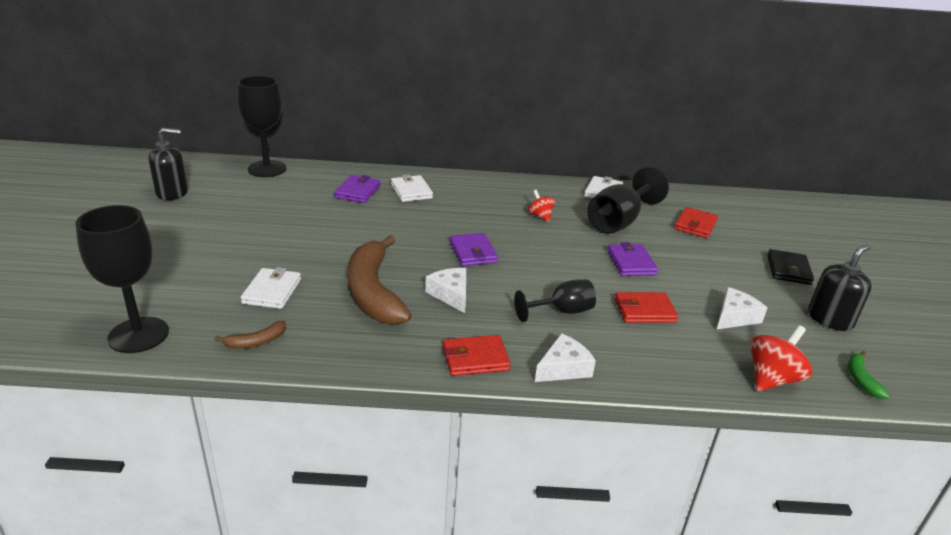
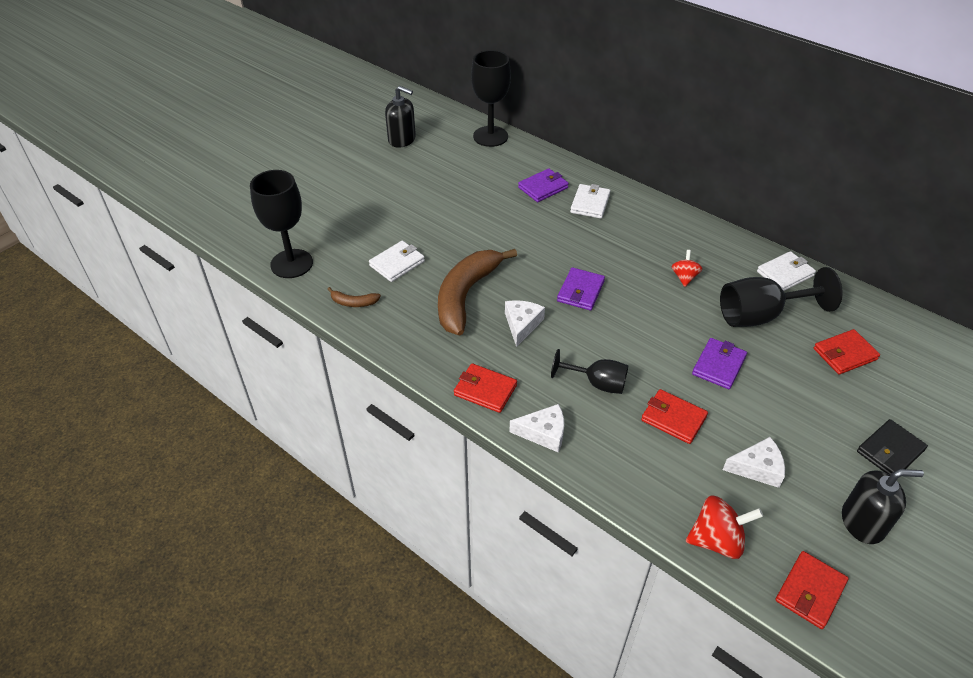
camera: 40 degrees right, 15 degrees up
(861, 379) = (810, 591): green banana -> red wallet

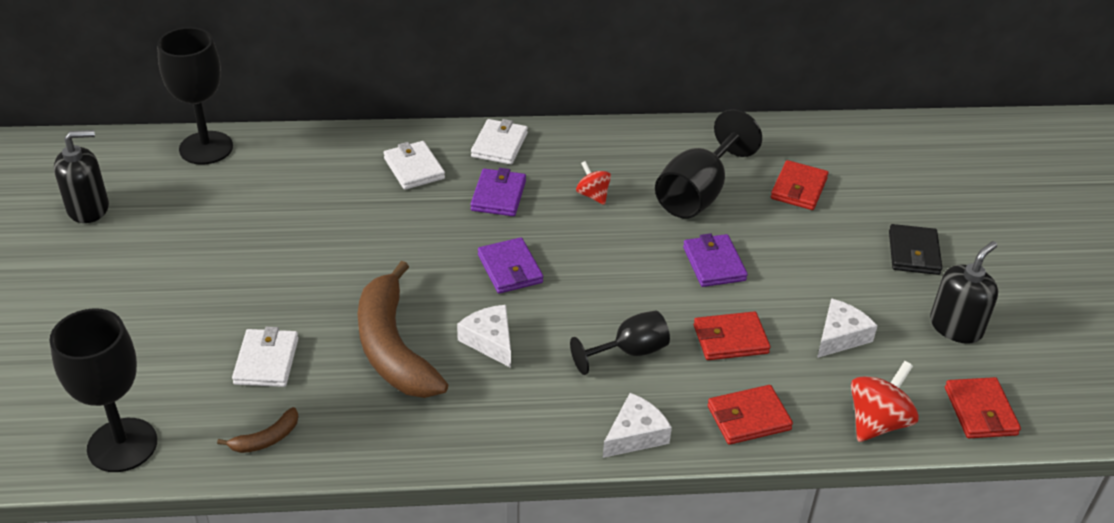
camera: 45 degrees left, 5 degrees down
(485, 390) = (531, 433): red wallet -> red wallet (748, 418)
(543, 188) = (341, 177): purple wallet -> purple wallet (498, 196)
(785, 274) = (676, 140): white wallet -> white wallet (499, 145)

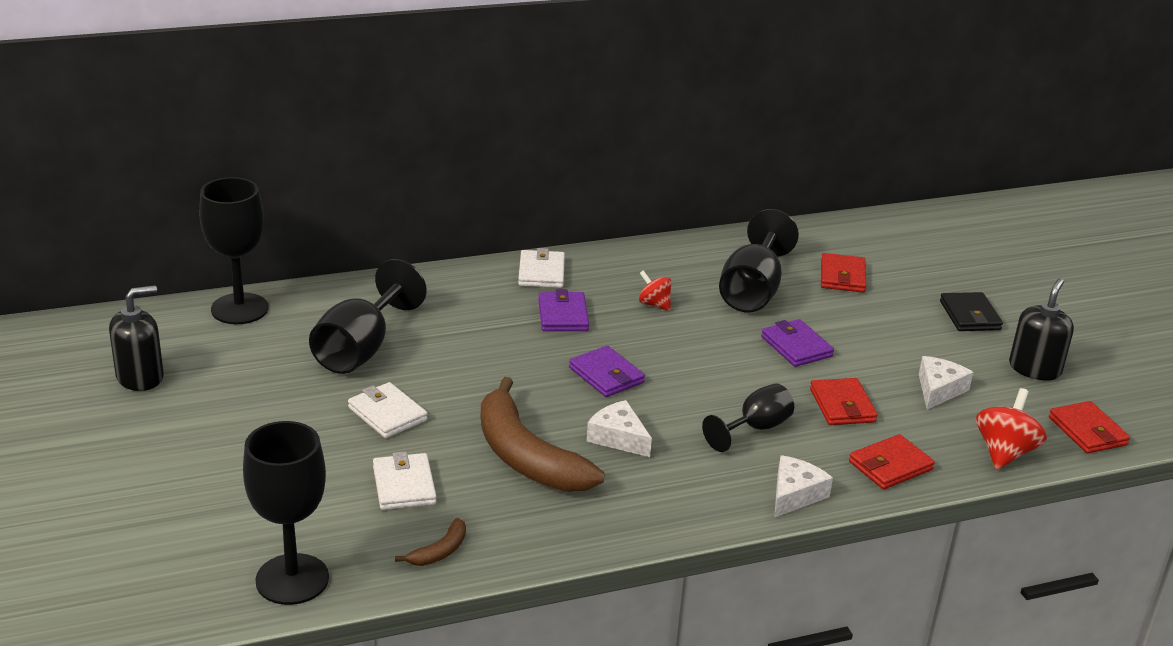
camera: 15 degrees left, 10 degrees down
(293, 207) = (360, 349): none -> black goblet
(414, 168) = (466, 302): white wallet -> white wallet (387, 414)
(730, 339) = (842, 405): red wallet -> red wallet turned 75 degrees counterclockwise

